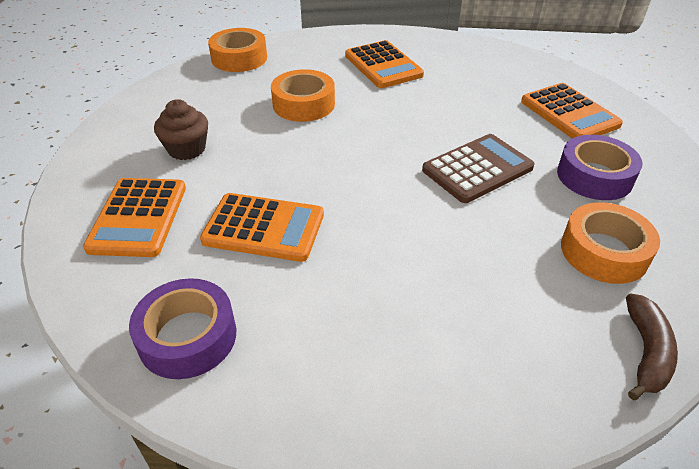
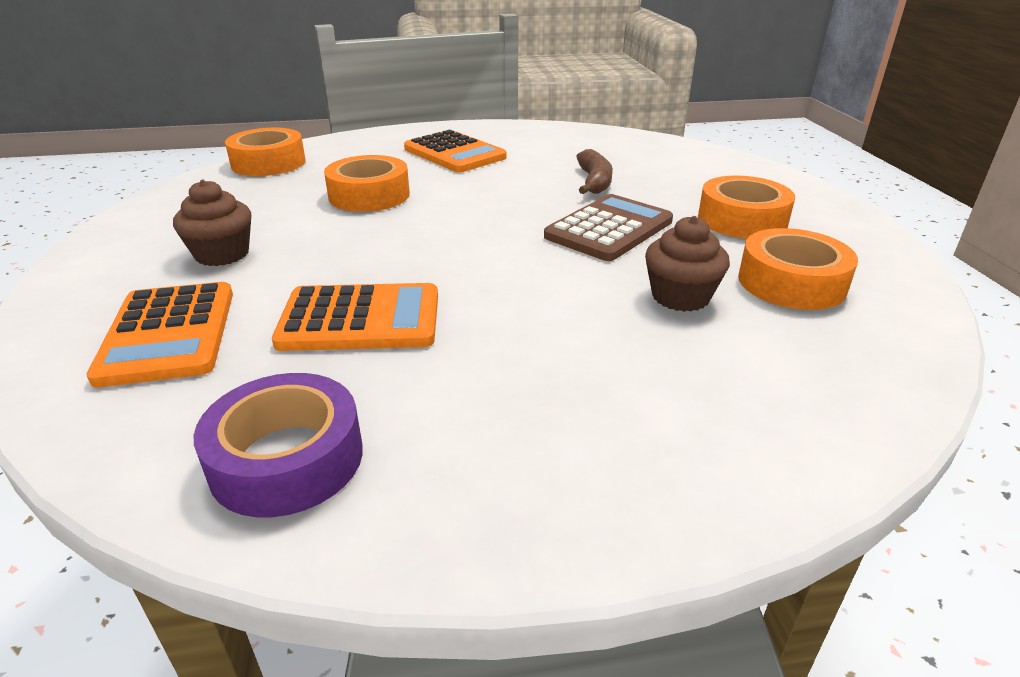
camera: 15 degrees left, 10 degrees down
(505, 249) = (680, 297): none -> brown cupcake
(569, 113) = (685, 172): orange calculator -> none
(594, 176) = (742, 220): purple tape -> orange tape
(646, 352) = (894, 367): brown banana -> brown banana (594, 182)

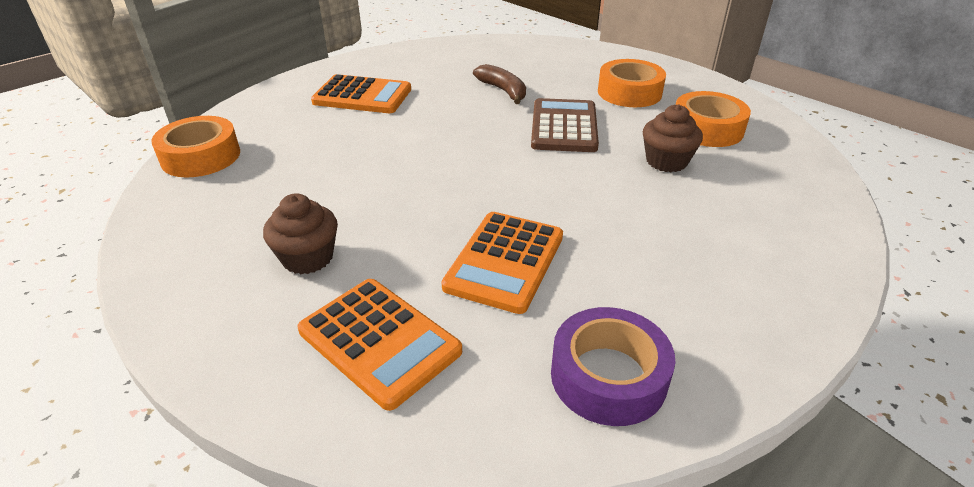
camera: 35 degrees left, 5 degrees up
(360, 319) = (505, 262): orange calculator -> orange calculator turned 150 degrees clockwise
(369, 195) = (350, 158): orange tape -> none

